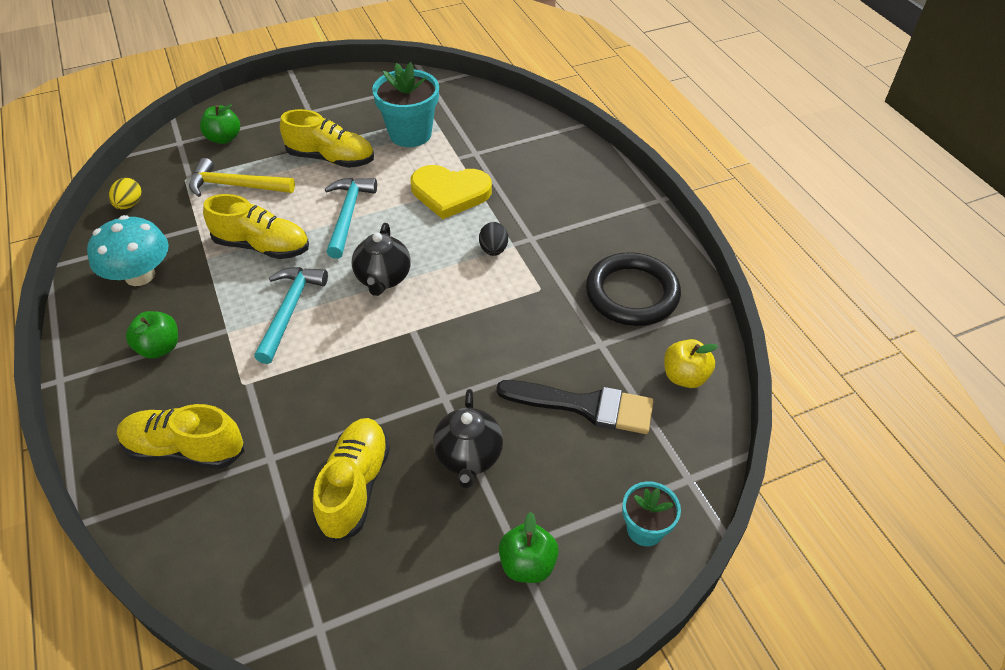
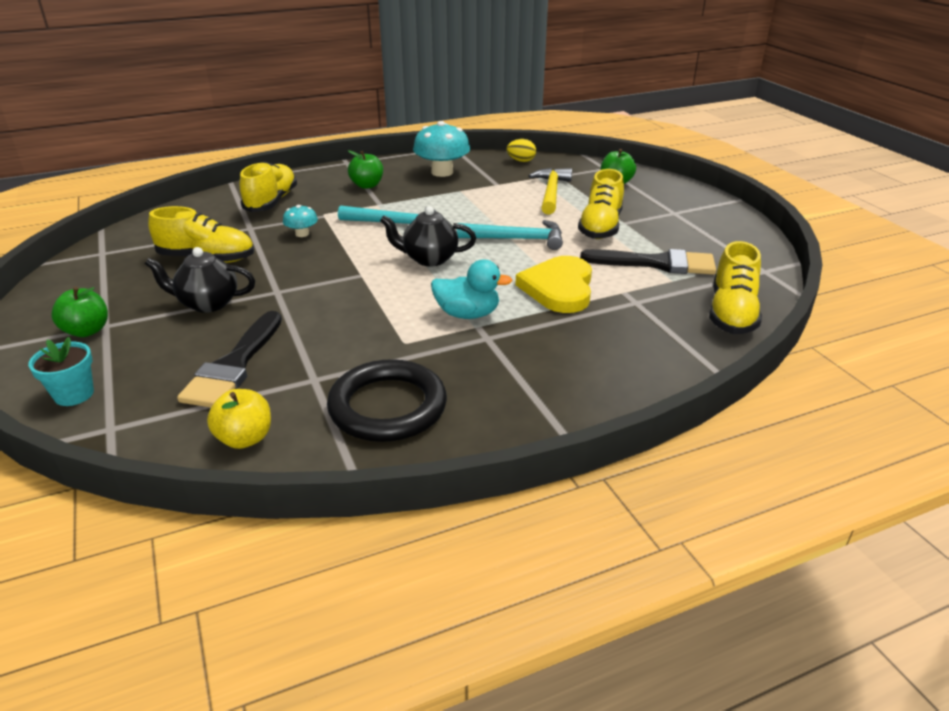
camera: 90 degrees right, 15 degrees down
(262, 246) = (473, 208): yellow shoe -> yellow shoe (731, 313)
(300, 397) = (302, 234): none -> turquoise mushroom
(410, 134) = (657, 263): turquoise flower pot -> black brush
(493, 250) = (467, 314): black egg -> turquoise duck

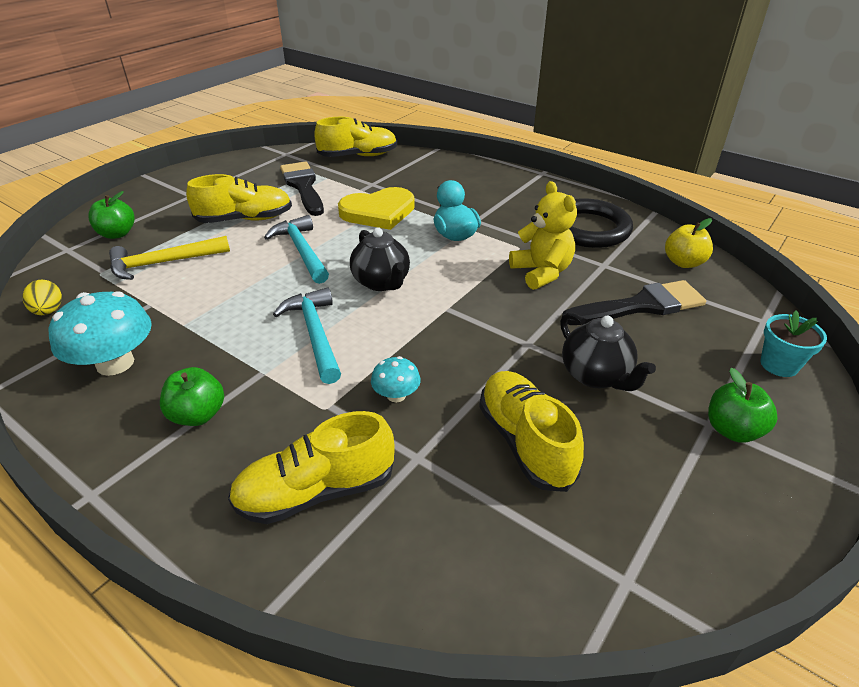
camera: 120 degrees left, 5 degrees up
(349, 336) = (541, 272): none -> yellow teddy bear

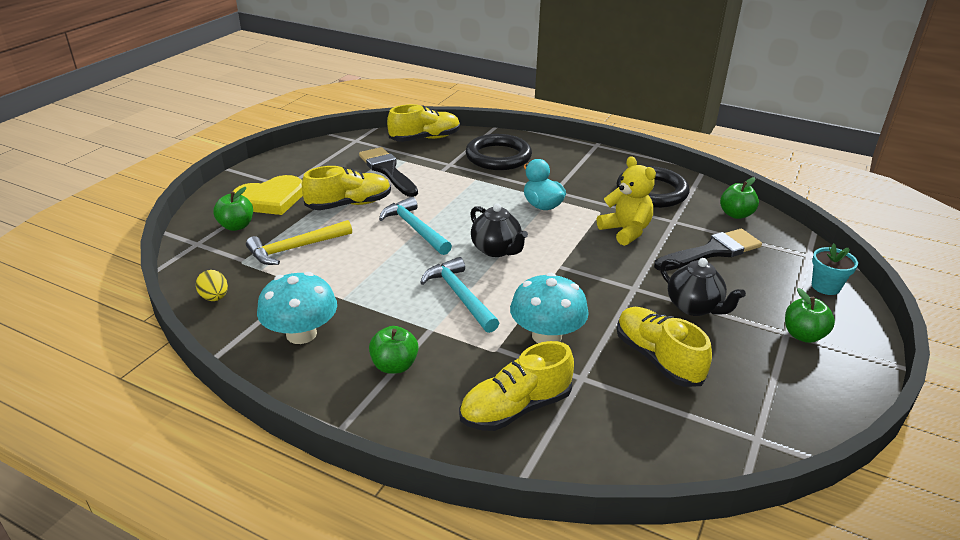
camera: 10 degrees left, 5 degrees down
(378, 212) = (467, 189): yellow heart -> yellow heart (270, 199)
(396, 395) = (546, 336): turquoise mushroom -> turquoise mushroom, size x1.94
(428, 179) = (498, 157): none -> black ring
(683, 263) = (736, 214): yellow apple -> green apple

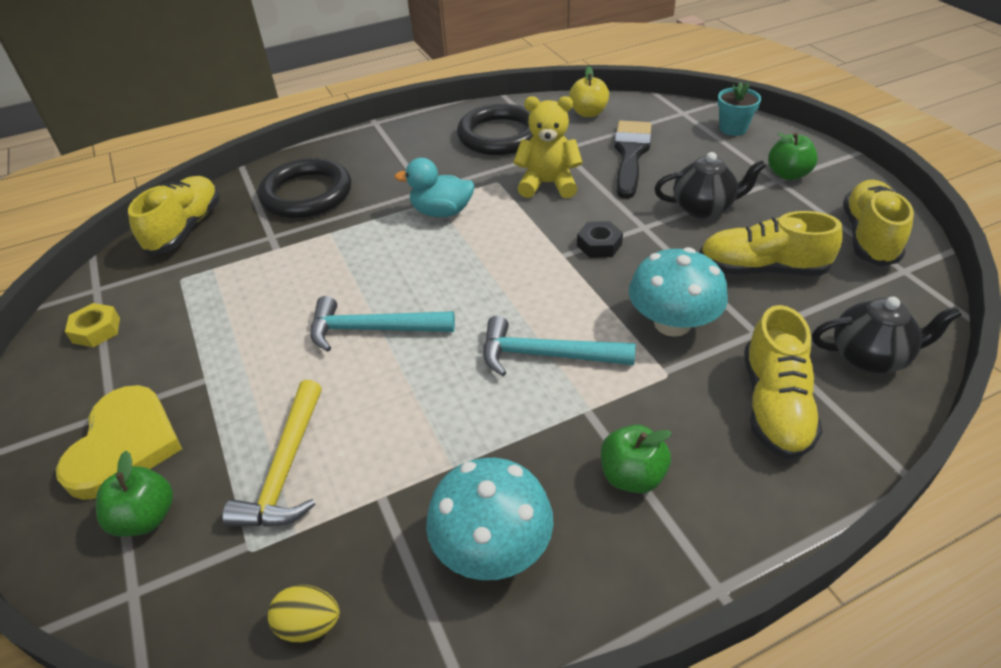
camera: 50 degrees left, 10 degrees up
(330, 155) = (96, 330): none -> yellow nut
(349, 204) = (245, 365): yellow shoe -> yellow shoe (868, 237)
(387, 170) = (213, 293): black brush -> none
(496, 250) = (488, 284): black teapot -> black teapot (870, 357)
(589, 276) = (599, 245): none -> black nut
(736, 214) = (588, 113): green apple -> yellow apple

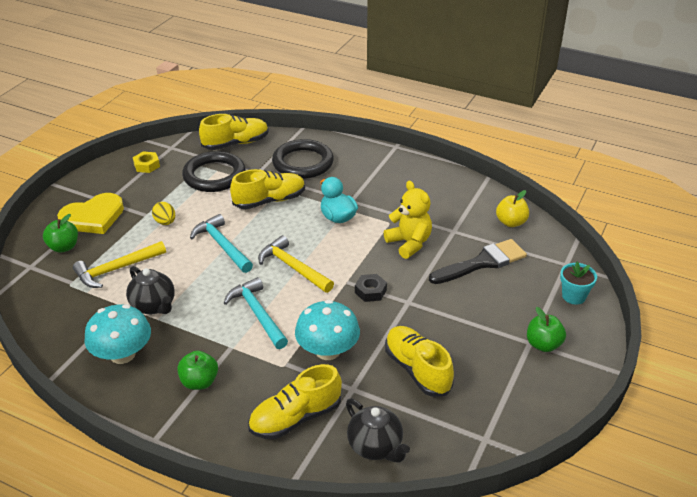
camera: 50 degrees right, 5 degrees down
(309, 624) = (48, 321): yellow egg -> yellow egg (165, 222)
(490, 285) = (293, 267): none -> yellow hammer
(499, 135) = (439, 199): black ring -> black ring (214, 175)
(703, 208) = (456, 319): black teapot -> black teapot (154, 306)
(868, 237) = (507, 410): yellow shoe -> yellow shoe (269, 201)

